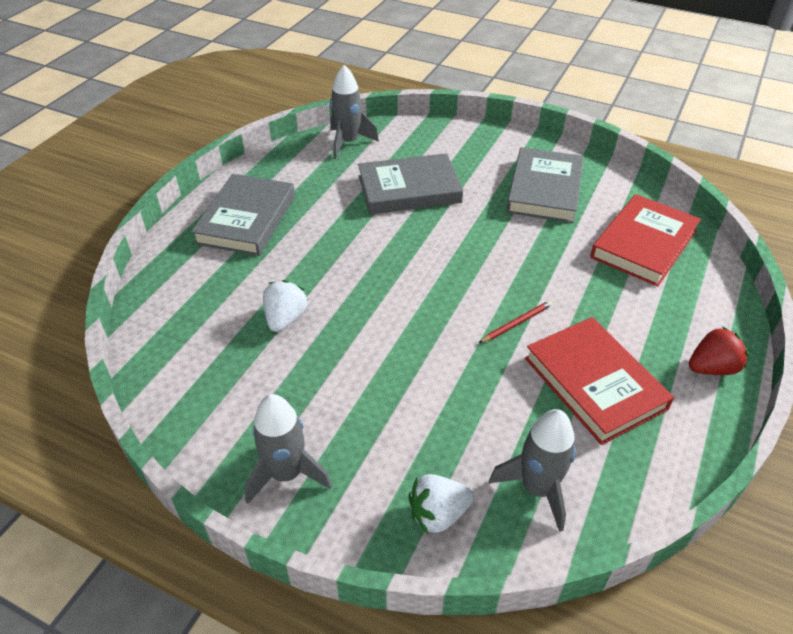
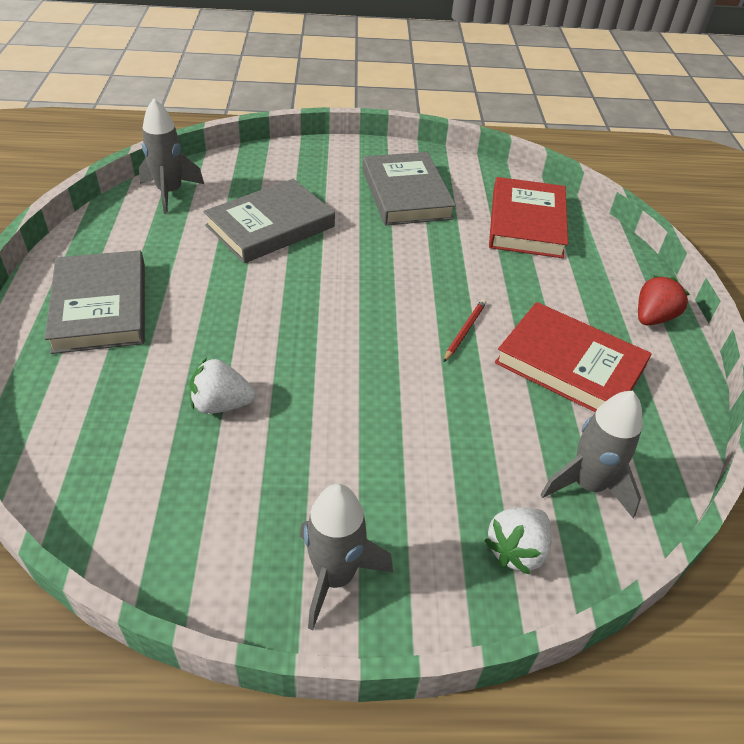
camera: 30 degrees left, 0 degrees up
(285, 318) = (221, 404): white strawberry -> white strawberry turned 75 degrees counterclockwise

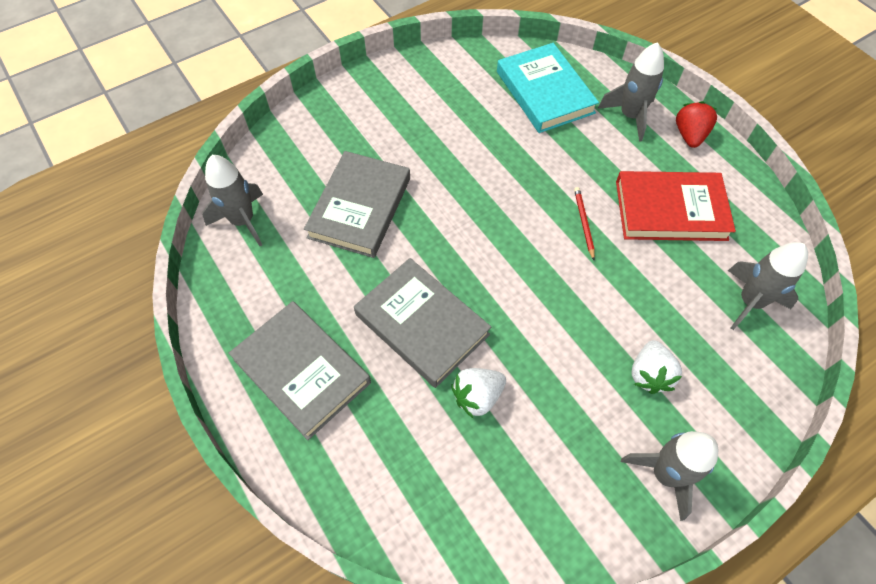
camera: 30 degrees left, 15 degrees up
(406, 194) = (435, 112): grey book -> grey book (422, 324)
(516, 550) = (748, 378): white strawberry -> white strawberry (649, 374)
(526, 223) = (545, 92): red book -> turquoise book
(599, 275) = (630, 116): none -> grey rocket

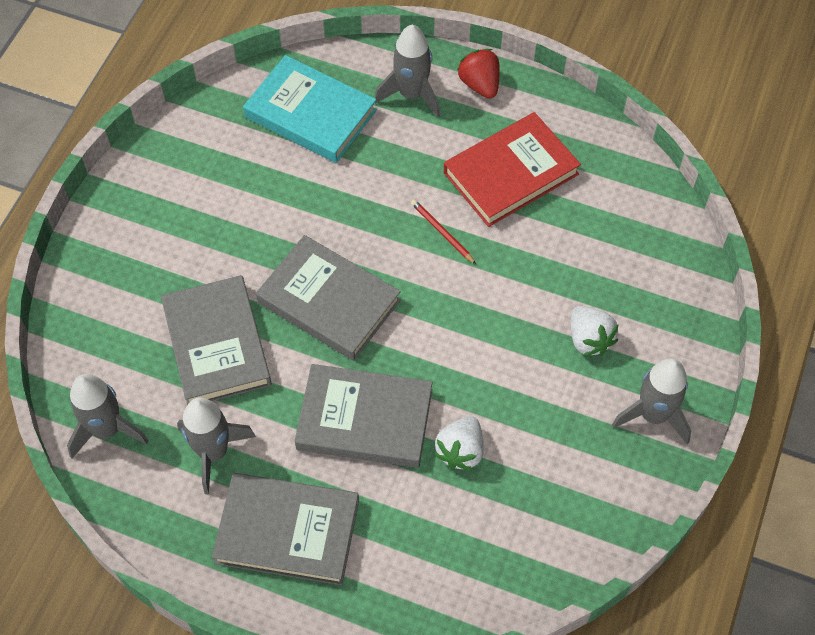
camera: 35 degrees left, 0 degrees up
(461, 224) = (329, 301): none -> grey book
(750, 301) = (630, 222): grey rocket -> grey rocket (213, 452)

